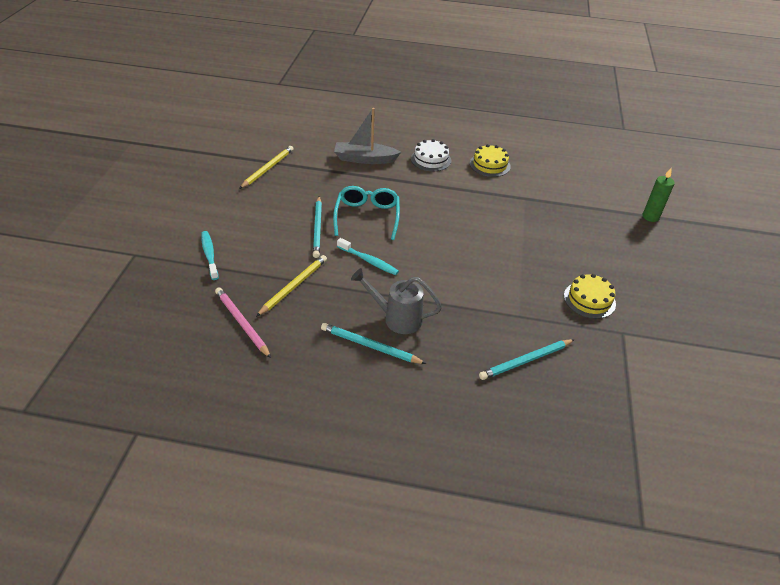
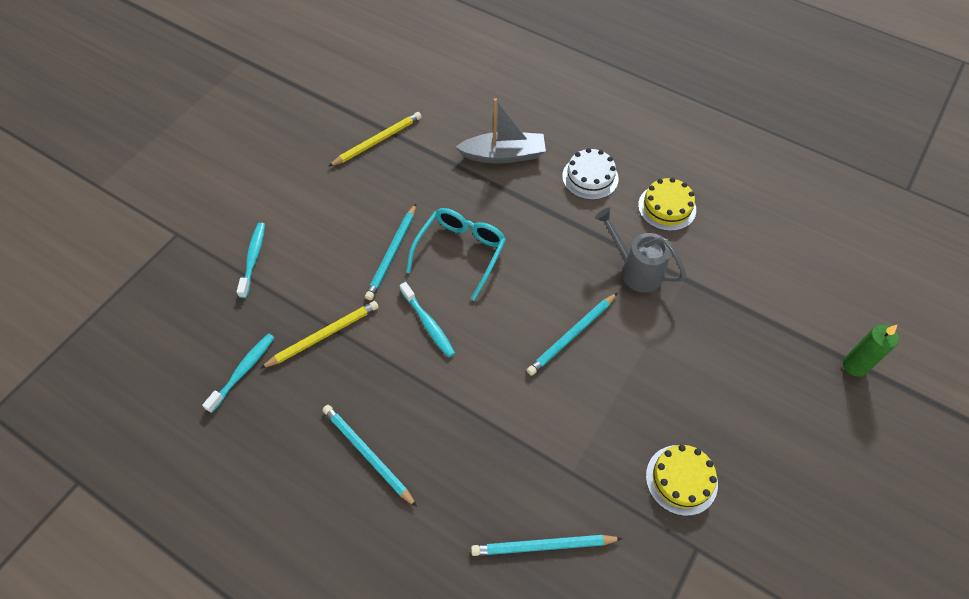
camera: 25 degrees right, 15 degrees up
(242, 323) = (243, 371): pink pencil -> turquoise toothbrush
(364, 159) = (503, 155): grey boat -> grey boat turned 150 degrees clockwise
(397, 318) = (418, 424): grey watering can -> grey watering can (635, 270)
(472, 243) = (572, 335): none -> turquoise pencil

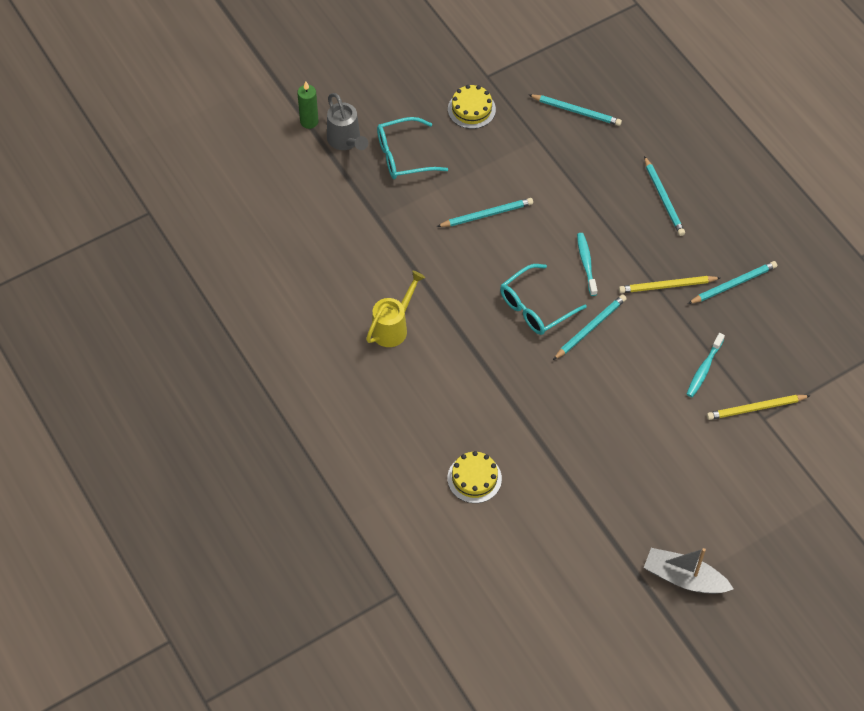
camera: 155 degrees left, 0 degrees up
(243, 371) = (733, 284): turquoise toothbrush -> turquoise pencil
(377, 141) = (558, 440): yellow pencil -> yellow pencil (756, 408)
(503, 155) = (453, 379): grey boat -> grey boat (684, 578)
(590, 177) = (393, 327): white cake -> yellow watering can
(635, 270) = (409, 239): grey watering can -> grey watering can (346, 141)
(667, 207) = (349, 276): yellow cake -> yellow cake (474, 478)
(715, 369) = (403, 156): none -> turquoise glasses

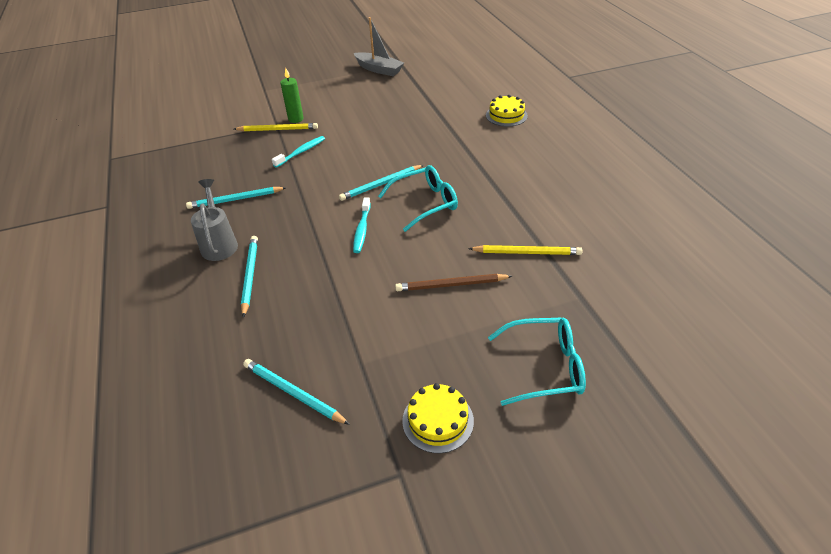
camera: 165 degrees left, 15 degrees down
(309, 121) = (689, 441): green candle -> green candle (296, 119)
(346, 141) = (628, 401): grey watering can -> grey watering can (219, 244)
(393, 327) = (566, 203): yellow watering can -> none
(486, 214) = (451, 285): turquoise pencil -> brown pencil
(667, 286) = (295, 205): yellow pencil -> yellow pencil (527, 252)

